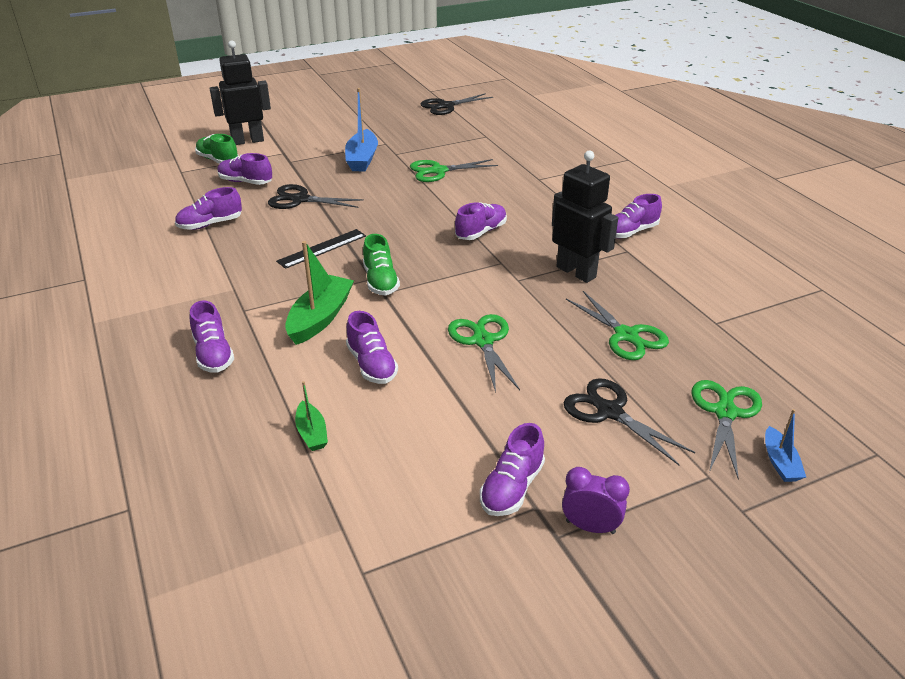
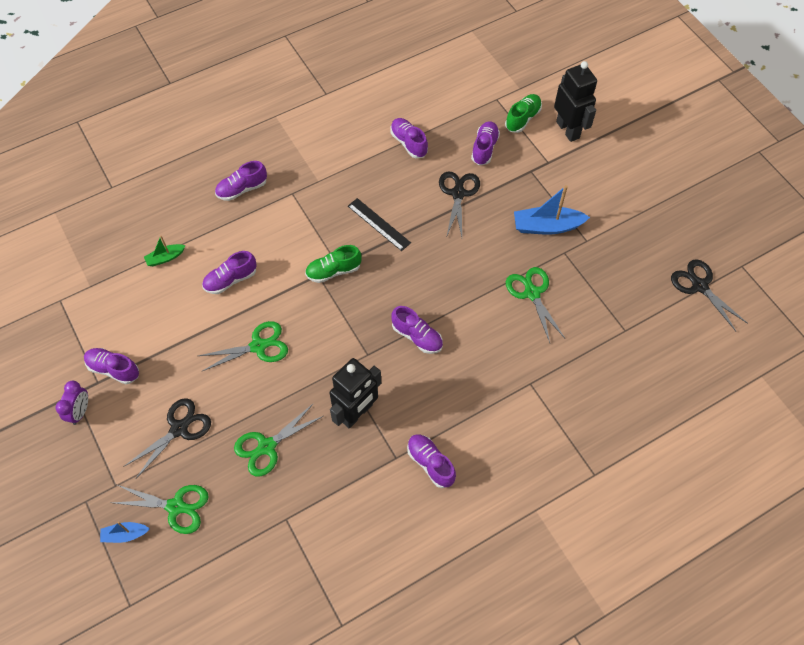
camera: 85 degrees right, 25 degrees up
(320, 318) = (284, 240): green boat -> none

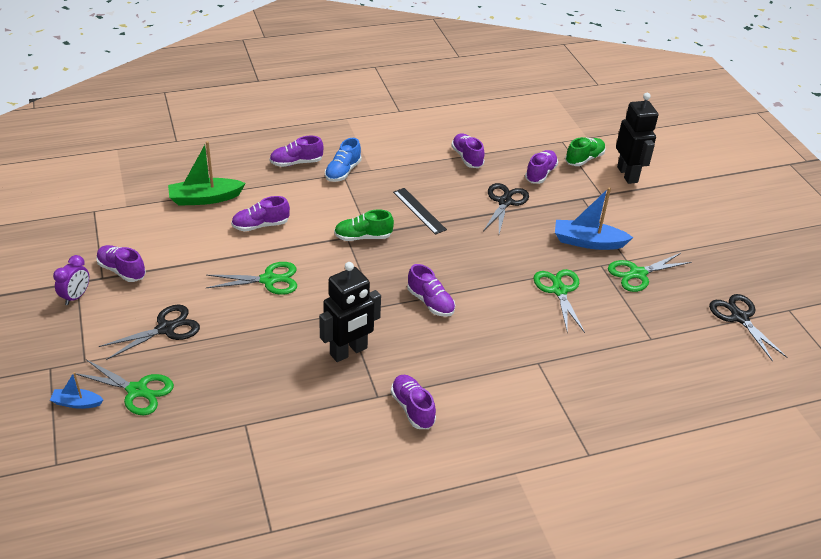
camera: 10 degrees right, 20 degrees down
(165, 258) = (205, 198): green boat -> green boat, size x1.83
(266, 447) = (247, 360): green scissors -> green scissors (637, 274)
(291, 190) = (343, 172): none -> blue shoe

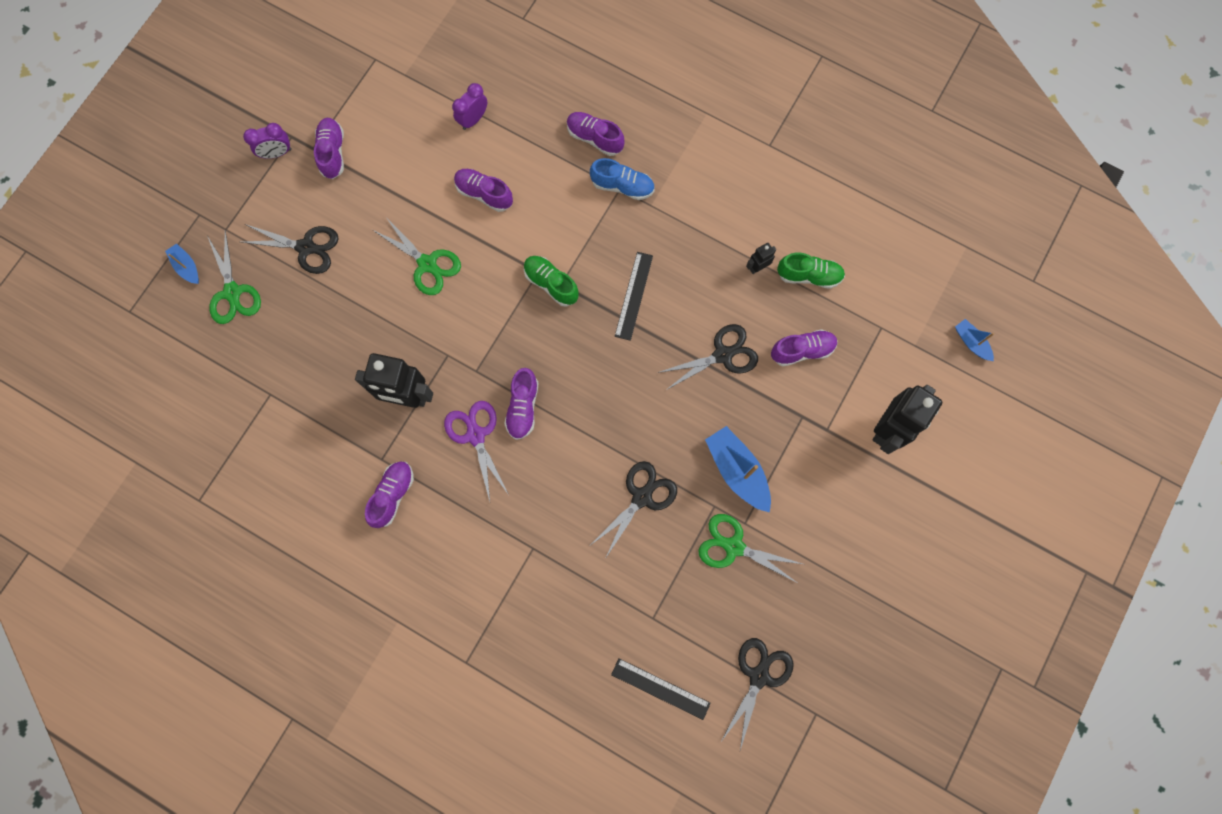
camera: 50 degrees right, 35 degrees up
(205, 198) = (473, 119): green boat -> purple clock
(343, 172) = (622, 186): blue shoe -> blue shoe turned 150 degrees counterclockwise
(421, 337) = (475, 435): none -> purple scissors
(467, 158) = (757, 267): purple shoe -> black robot
(559, 290) = (642, 497): green scissors -> black scissors
(584, 159) = (871, 370): green shoe -> green shoe (809, 275)
(609, 120) = (971, 342): none -> blue boat
(706, 367) = (660, 688): none -> black ruler

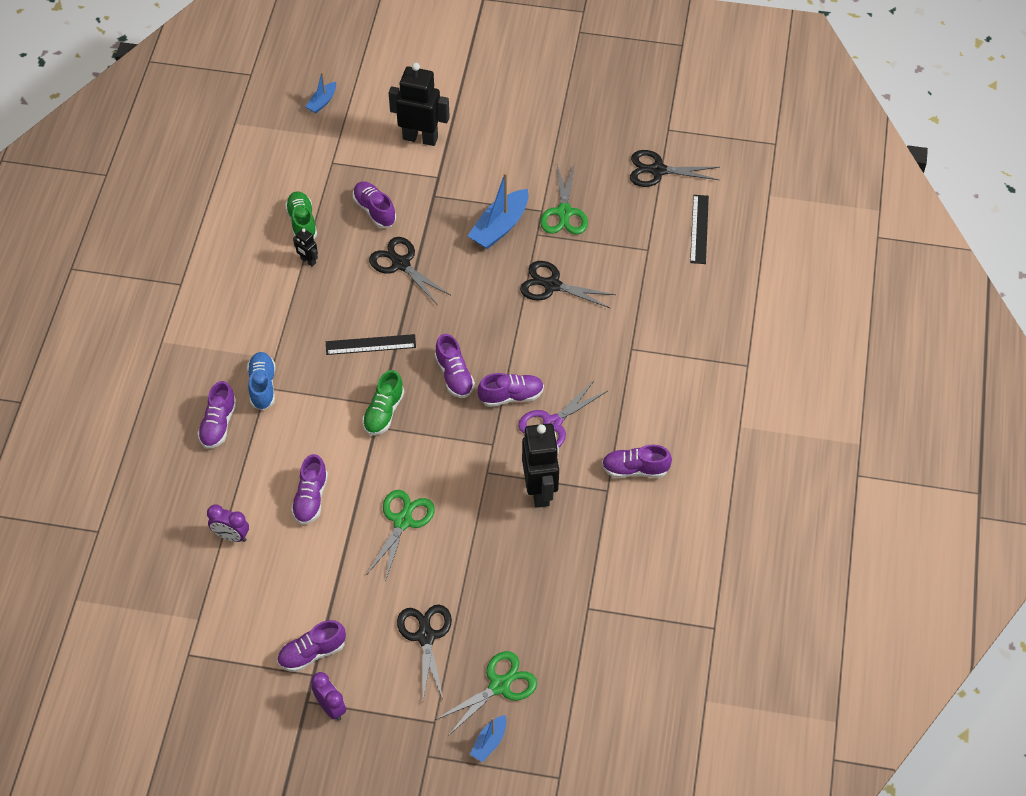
camera: 110 degrees left, 20 degrees down
(567, 362) = (454, 375): none -> purple shoe

